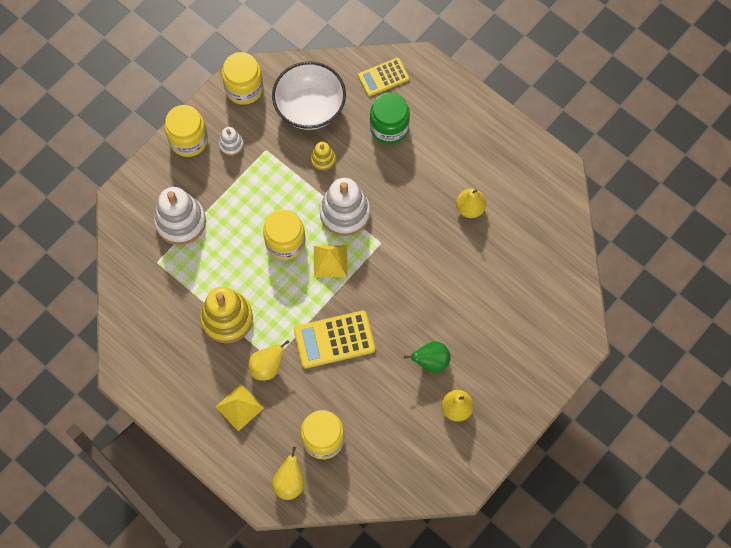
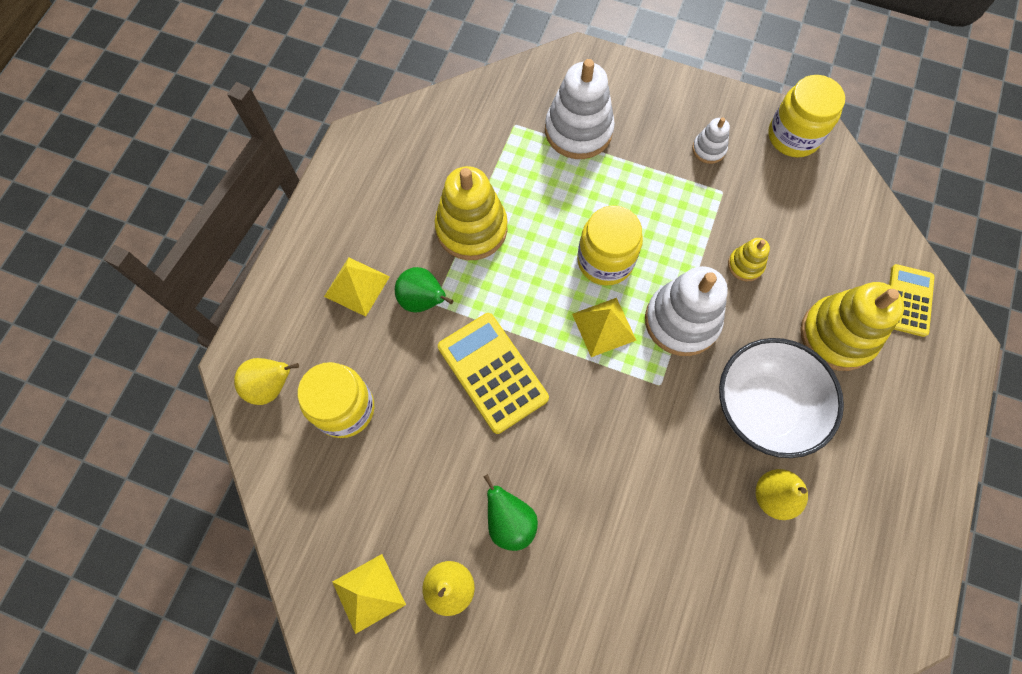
camera: 70 degrees right, 0 degrees up
(188, 140) = (690, 100): yellow jar -> none
(267, 367) = (423, 300): yellow pear -> green pear
(310, 108) = (810, 223): white bowl -> white bowl (763, 408)
(383, 77) = (908, 300): yellow calculator -> yellow calculator turned 60 degrees clockwise
(389, 128) = (837, 335): green jar -> yellow stacking toy
(443, 457) = (369, 593): none -> yellow pyramid

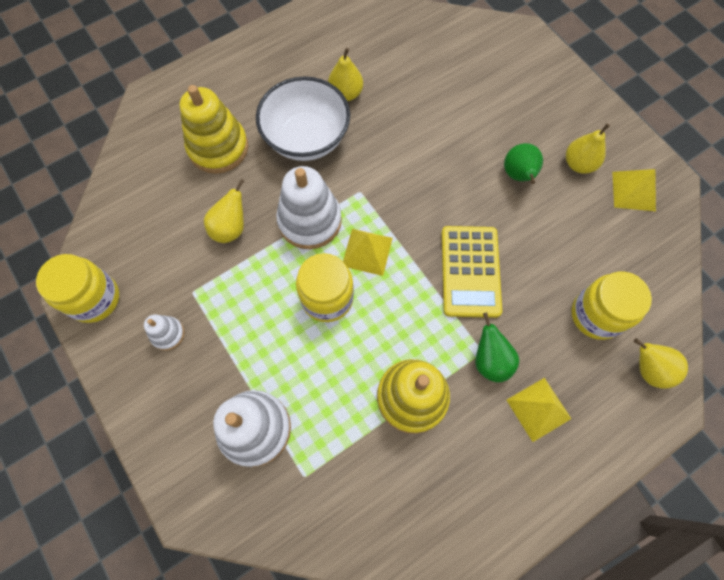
camera: 145 degrees left, 0 degrees up
(745, 265) = (231, 228): yellow stacking toy -> yellow pear
(908, 300) = (151, 138): yellow calculator -> none

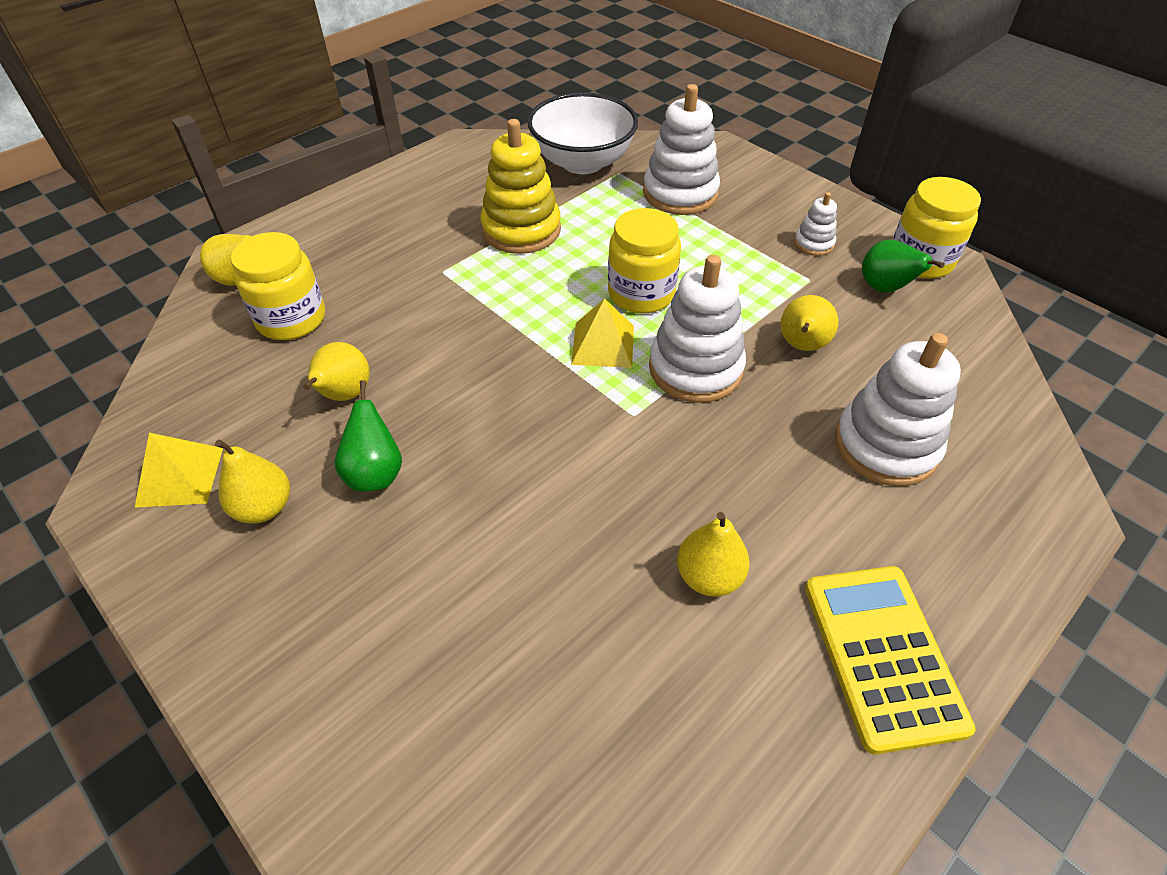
camera: 170 degrees right, 20 degrees down
(218, 148) = (886, 445): yellow stacking toy -> white stacking toy
(306, 138) = (748, 481): white bowl -> white bowl (582, 162)
(470, 271) = (457, 341): yellow calculator -> yellow calculator (882, 655)
(490, 360) = (433, 265): green pear -> green pear (885, 288)
(538, 409) = (380, 237): yellow pyramid -> none
(545, 236) = (344, 395): none -> yellow pear

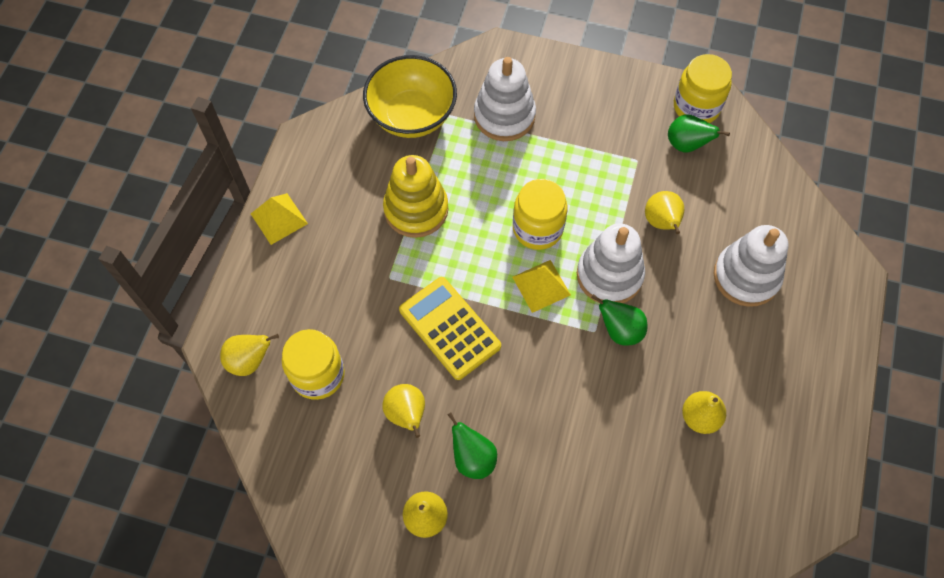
camera: 30 degrees left, 15 degrees up
(180, 476) = (355, 528): yellow pyramid -> yellow pyramid (279, 218)
(582, 162) = (412, 116): white bowl -> yellow bowl
(667, 428) = (620, 330): none -> green pear
(813, 243) = (622, 124): white stacking toy -> none
(882, 655) = (805, 414): yellow calculator -> yellow calculator (449, 328)

